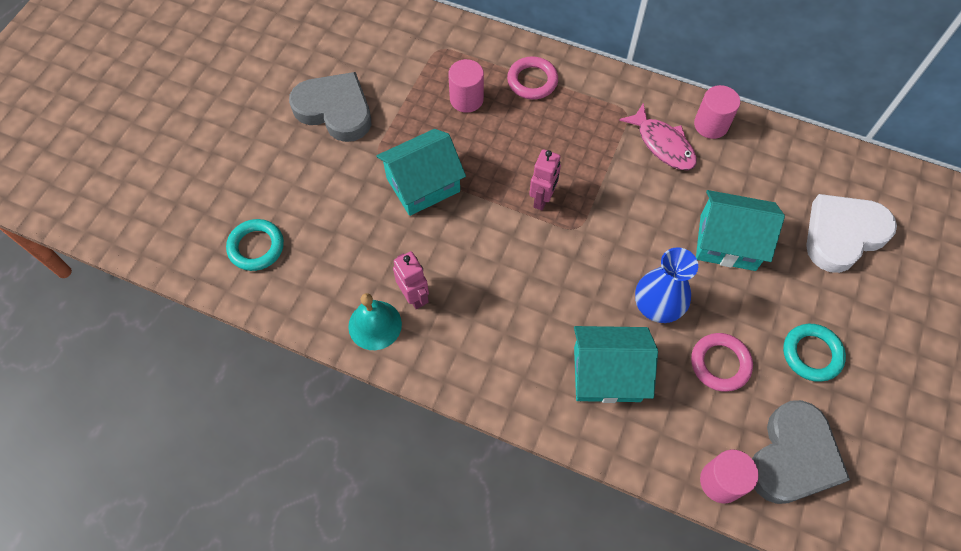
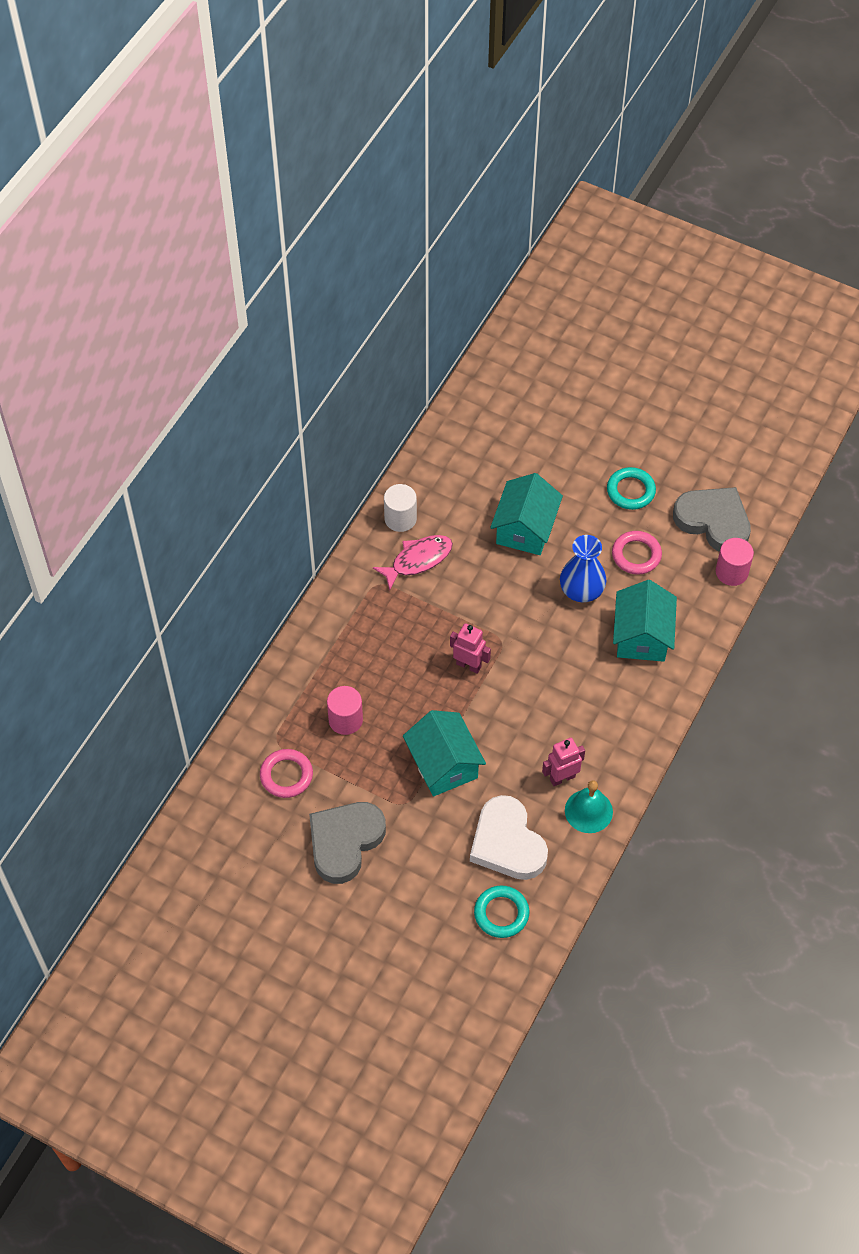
camera: 85 degrees left, 5 degrees down
(532, 81) = (330, 659): pink ring -> pink ring (286, 775)
(711, 125) = (400, 518): pink cylinder -> white cylinder
(842, 234) = (524, 445): white heart -> white heart (507, 843)

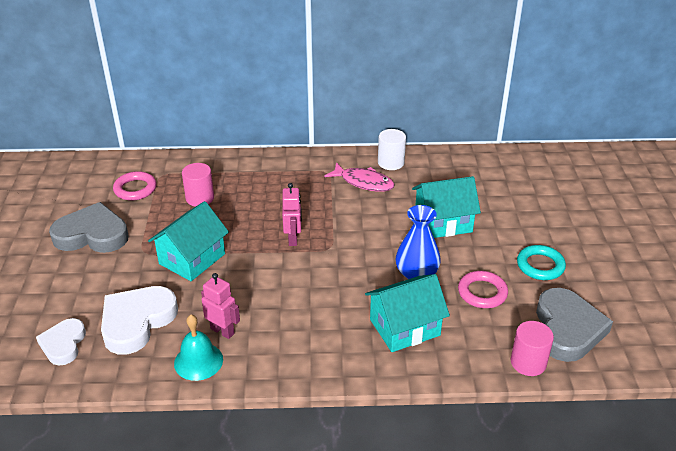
camera: 60 degrees right, 20 degrees down
(501, 913) = (63, 344): turquoise ring -> white heart

